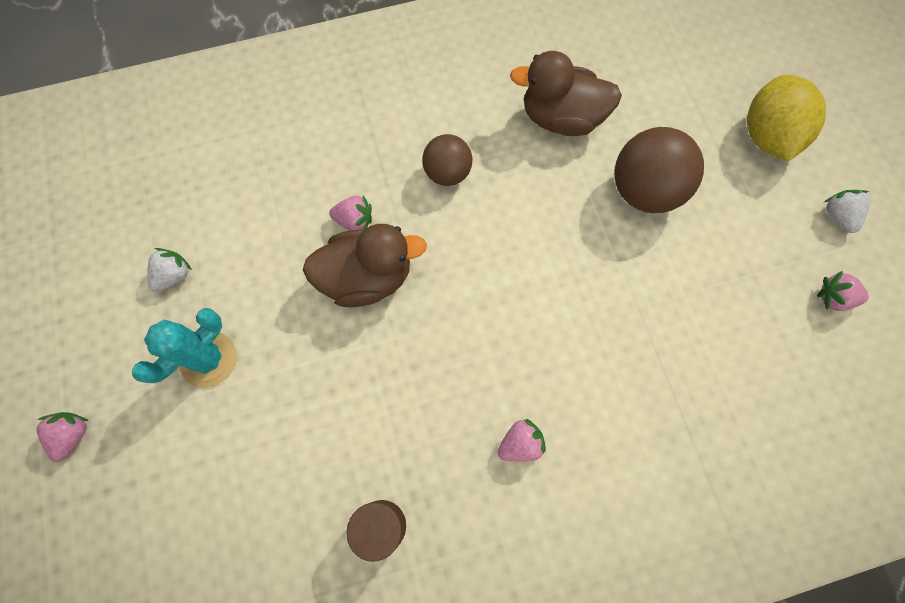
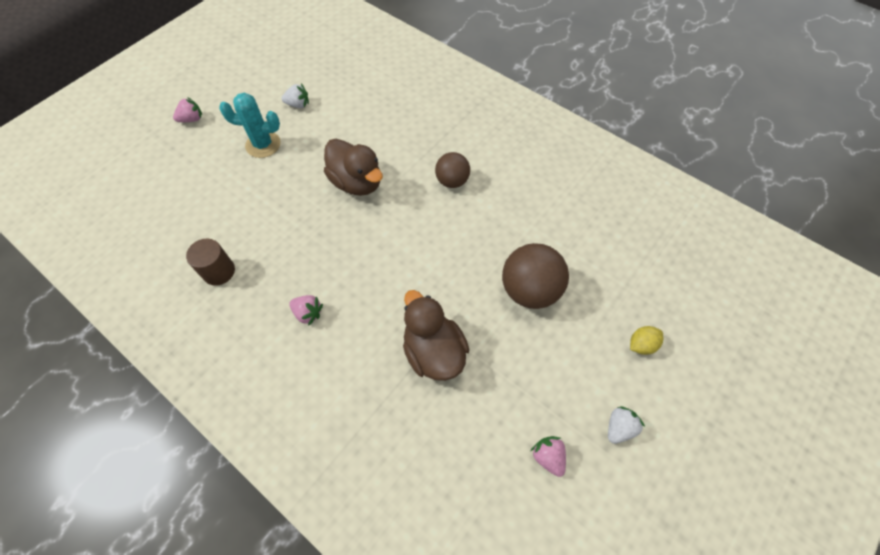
camera: 55 degrees right, 10 degrees down
(354, 221) = (386, 157): pink strawberry -> none
(561, 118) = (540, 216): brown duck -> brown duck (433, 351)
(766, 136) = (641, 345): yellow lemon -> yellow lemon, size x0.49

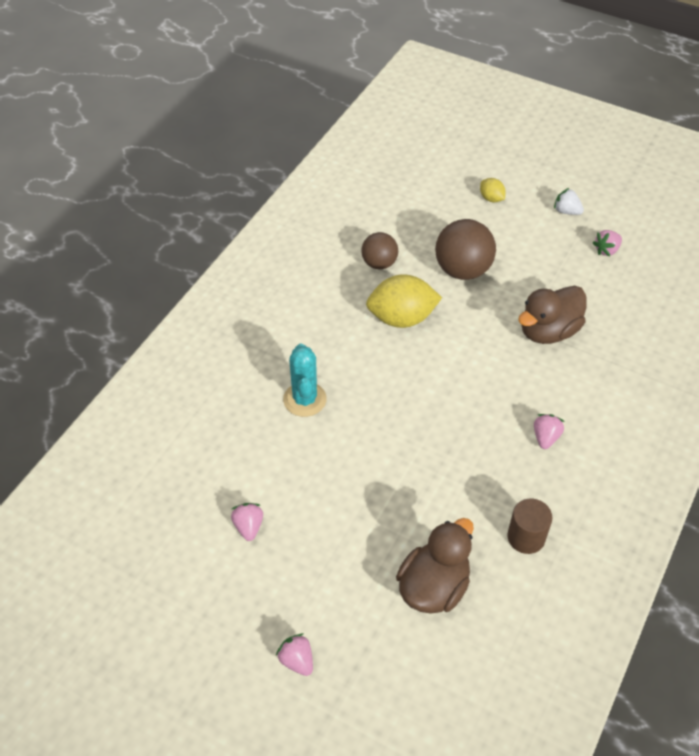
camera: 100 degrees left, 10 degrees down
(263, 144) = (328, 549): turquoise cactus -> turquoise cactus (305, 399)
(298, 104) = (248, 527): white strawberry -> pink strawberry
(357, 182) = (368, 430): brown duck -> brown duck (433, 587)
(452, 181) = (346, 342): brown ball -> brown ball (379, 263)
(473, 226) = (402, 318): none -> yellow lemon

